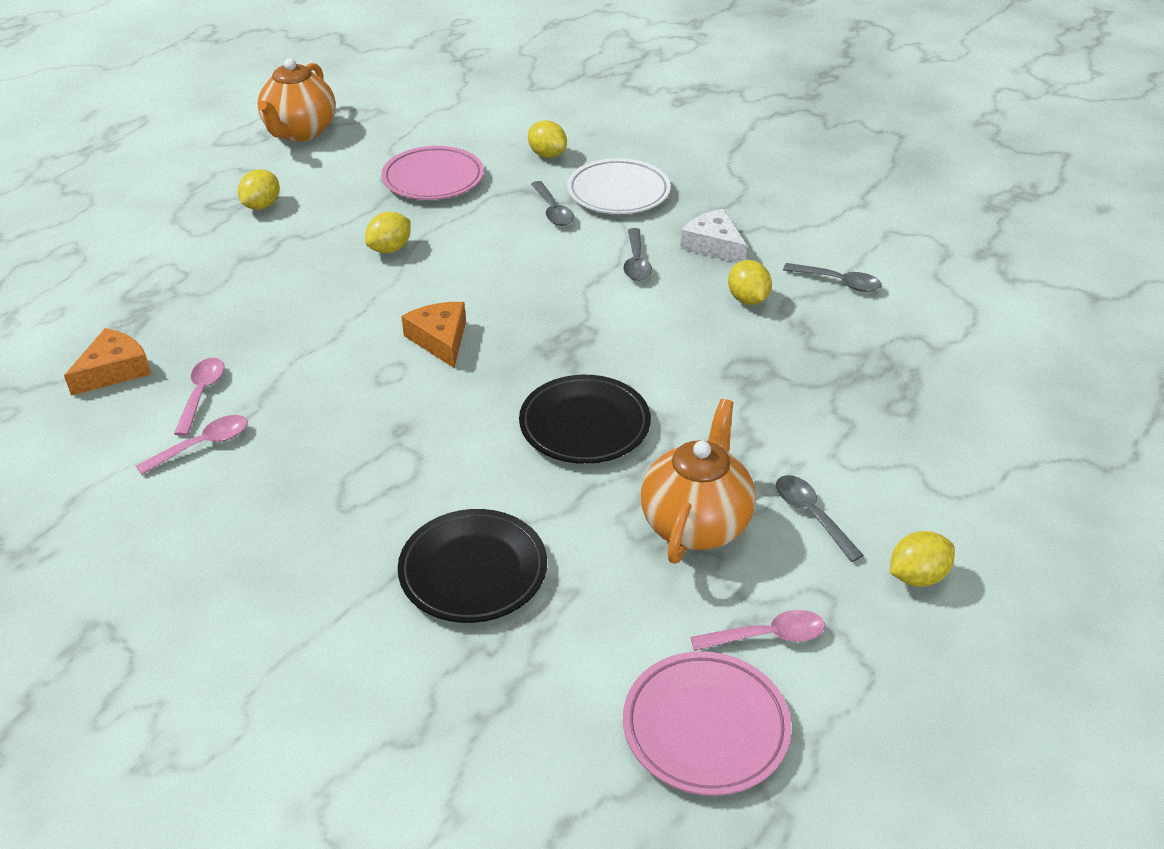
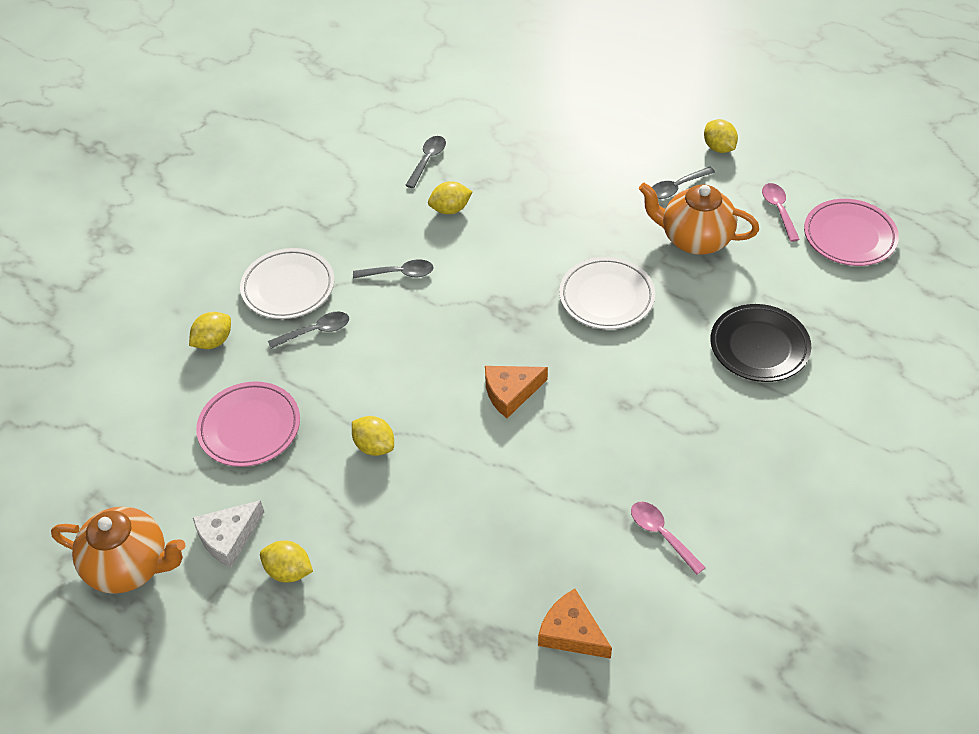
camera: 90 degrees left, 10 degrees up
(202, 394) = (597, 551): pink spoon -> none
(584, 425) = (606, 297): black plate -> white plate
(713, 245) = (375, 227): white cheese -> white cheese (228, 537)

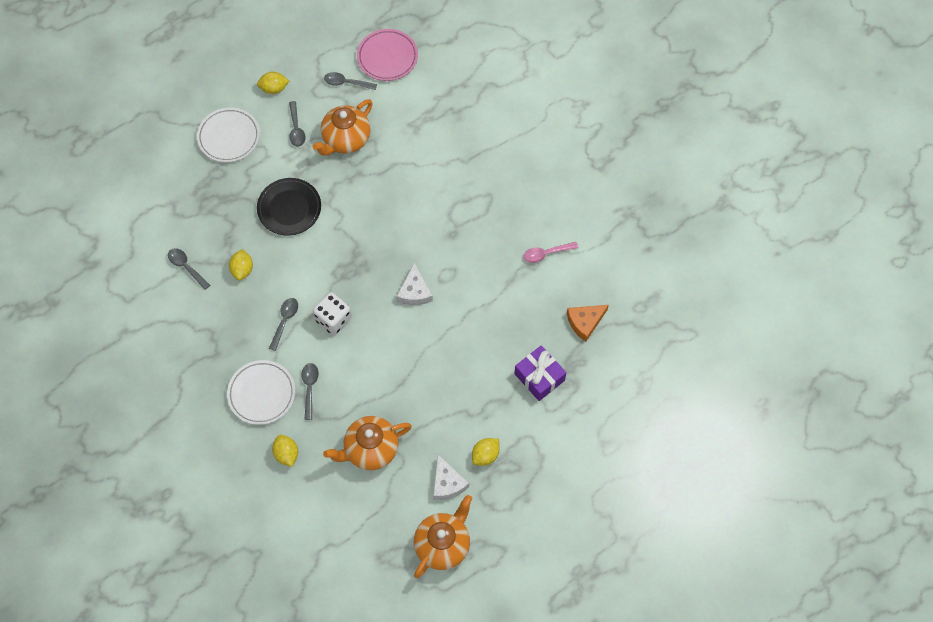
camera: 70 degrees left, 15 degrees up
(249, 428) = (370, 450): pink plate -> orange teapot
(374, 446) = (418, 381): yellow lemon -> none
(425, 320) = (333, 319): none -> white dice
(446, 599) = (539, 377): none -> purple gift
(510, 392) = (414, 291): orange cheese -> white cheese
(606, 297) = (367, 209): white plate -> white plate (229, 137)
(759, 347) = (445, 146): black plate -> black plate (289, 208)
(778, 210) = (346, 83): pink spoon -> grey spoon

